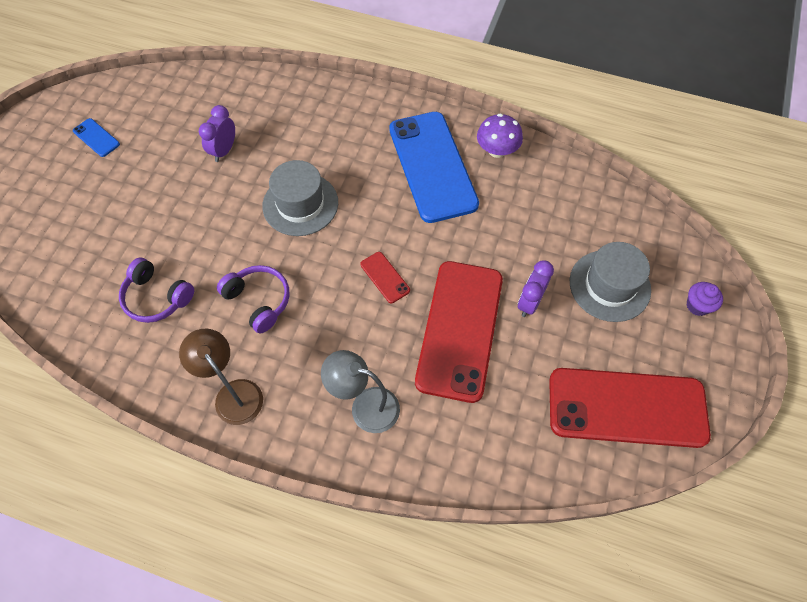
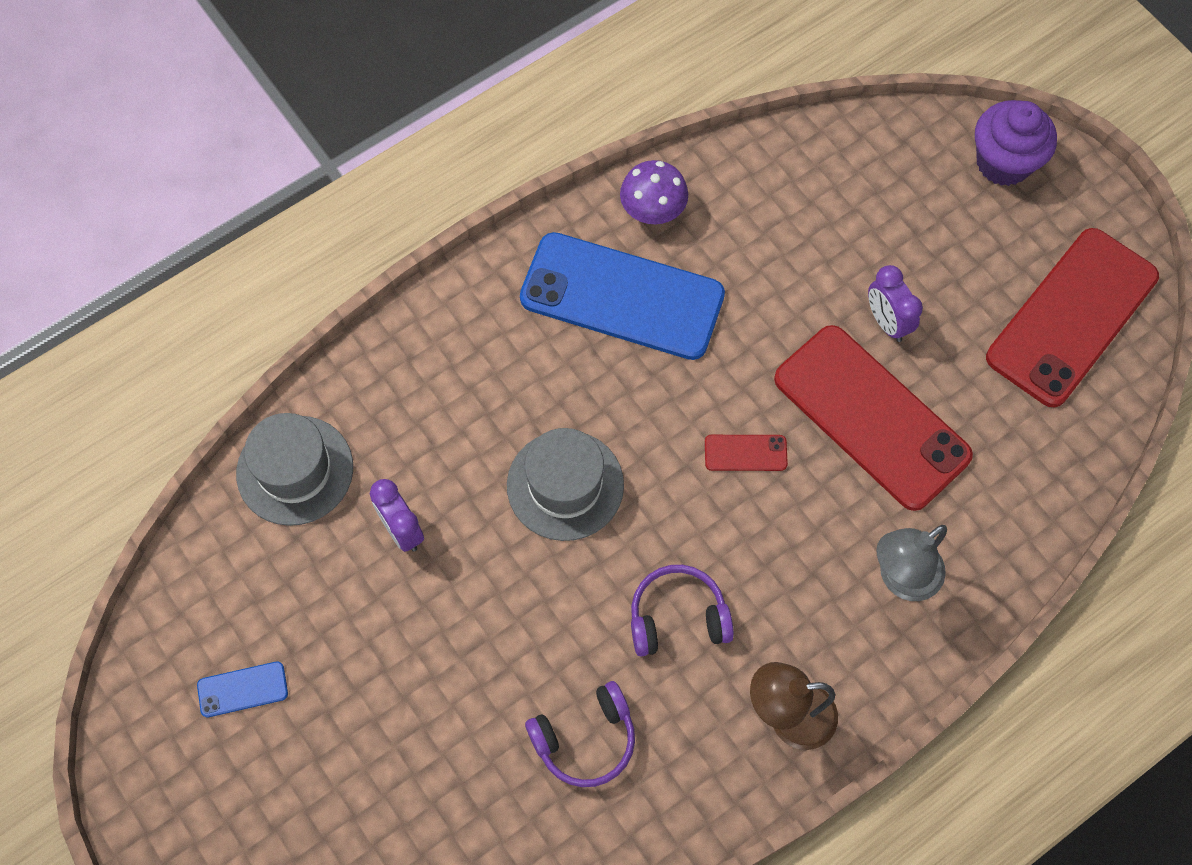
camera: 55 degrees left, 5 degrees up
(609, 285) = (921, 227): grey hat -> grey hat (295, 470)
(697, 306) = (1003, 162): purple cupcake -> purple cupcake, size x1.84

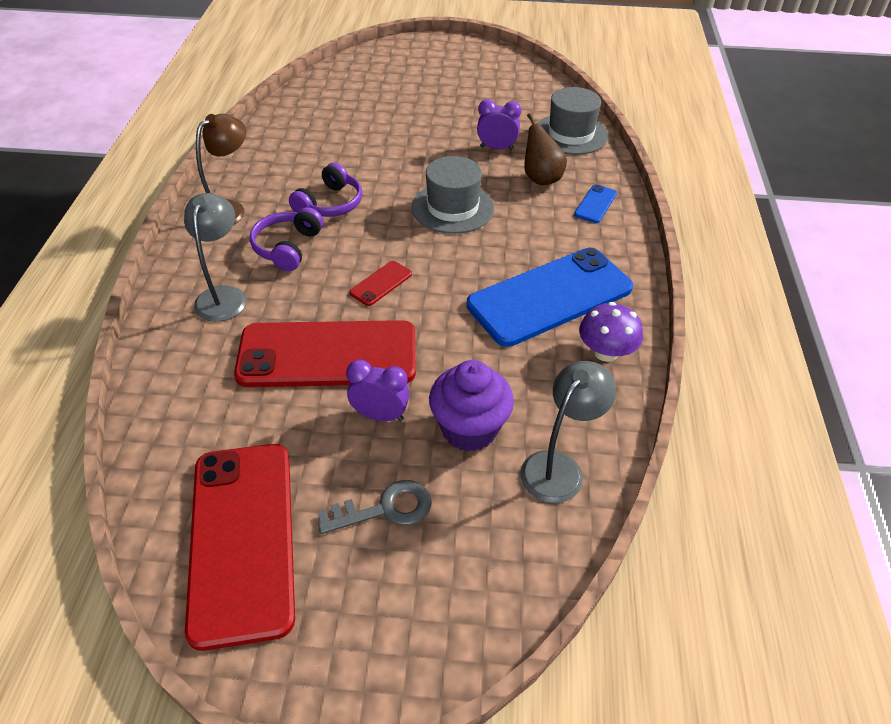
camera: 130 degrees right, 20 degrees down
(242, 689) = (476, 80): blue phone -> blue phone (595, 204)
(425, 437) = (541, 178): none -> brown pear
(585, 739) = (319, 147): purple headphones -> purple headphones (287, 247)
(807, 169) = (559, 467): none -> grey lamp
(957, 250) = (385, 509): none -> grey key
(1003, 162) = (426, 625): purple cupcake -> purple cupcake (469, 429)

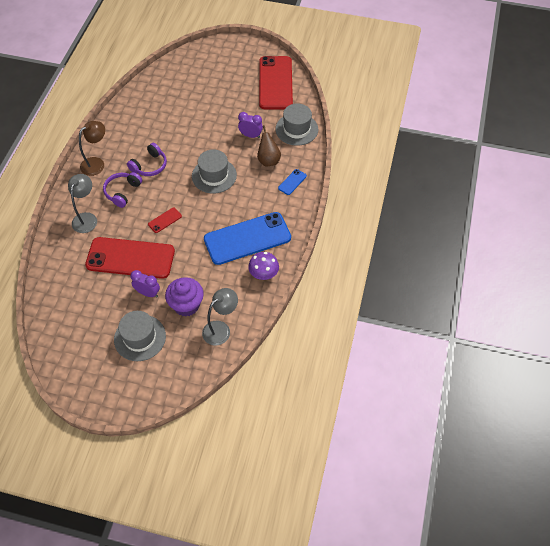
camera: 10 degrees right, 10 degrees up
(242, 539) = (78, 342): red phone -> red phone (275, 83)
(385, 509) = (140, 338): grey key -> grey hat

